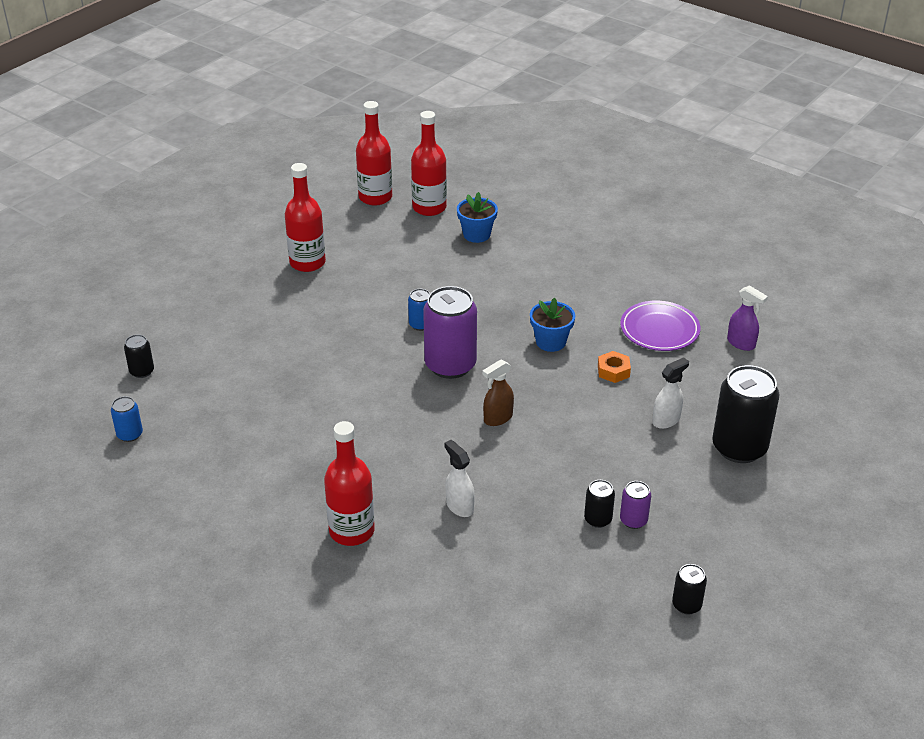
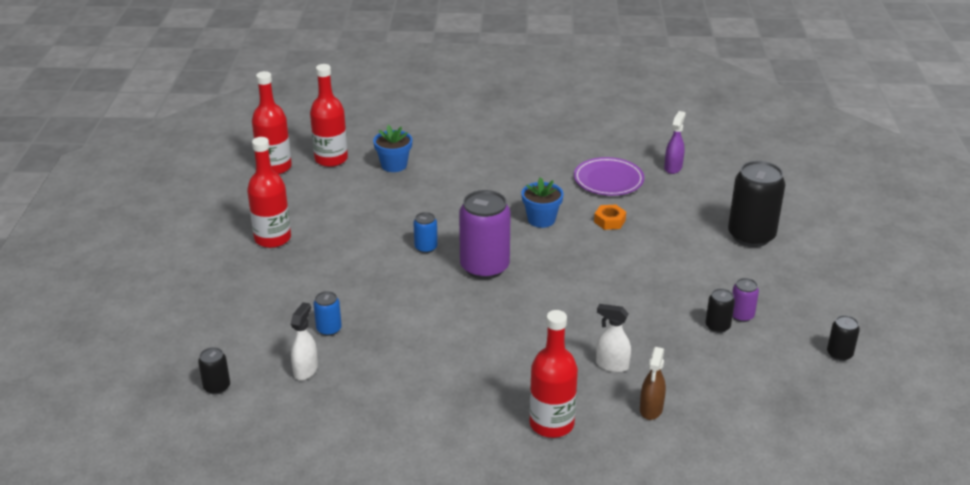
camera: 35 degrees left, 5 degrees down
(130, 434) = (267, 443): blue can -> blue can (329, 329)
(497, 418) = (565, 290): brown spray bottle -> brown spray bottle (651, 409)
(666, 420) = (684, 239): white spray bottle -> white spray bottle (306, 370)
(741, 343) = (673, 167): purple spray bottle -> purple spray bottle turned 75 degrees counterclockwise

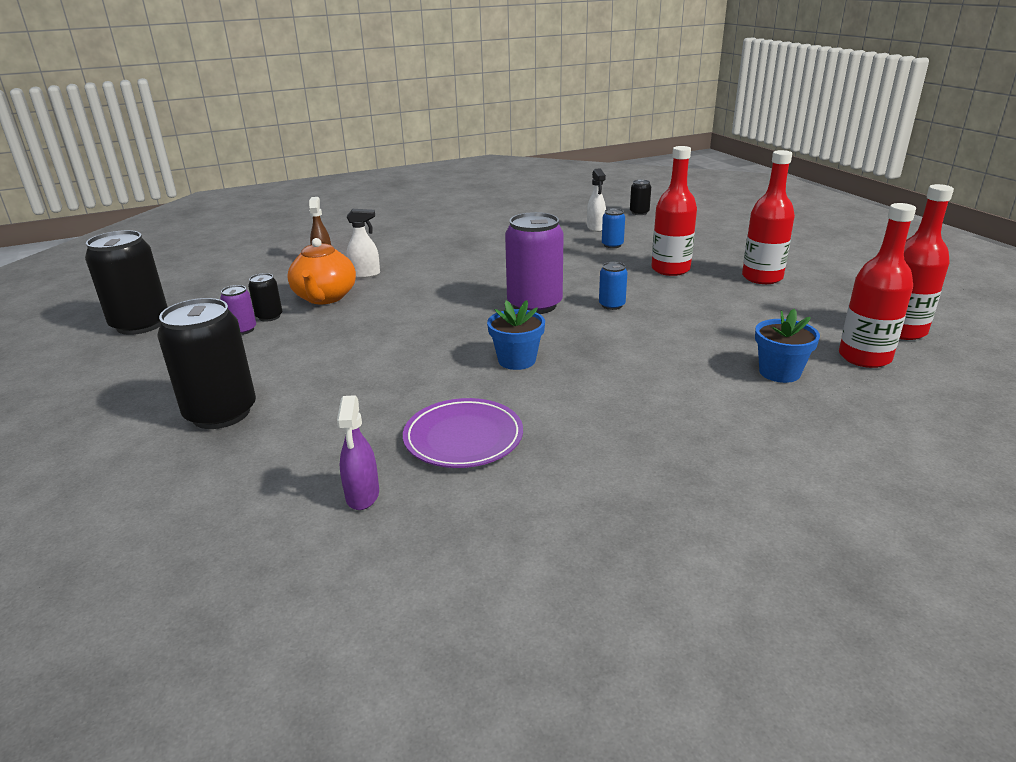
camera: 155 degrees right, 5 degrees down
(551, 424) = (396, 242): red bottle -> red bottle (670, 269)
(609, 221) = (428, 381): orange nut -> none
(662, 338) = (325, 297): none -> orange teapot
(839, 354) = (140, 324): black can -> black can, size x2.10

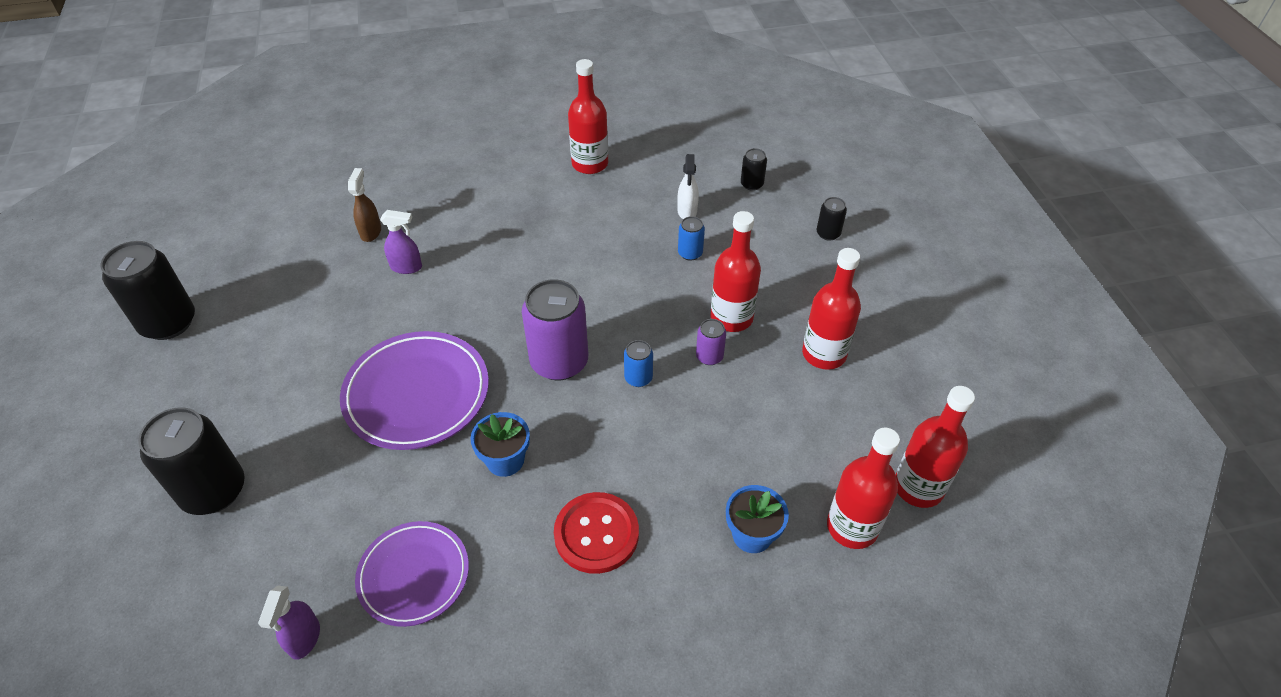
camera: 10 degrees right, 20 degrees up
(242, 330) = (261, 352): purple can -> purple can (709, 356)
(269, 316) = (292, 332): black can -> black can (828, 233)
(325, 297) = (354, 306): orange teapot -> none
(365, 274) = (406, 267): white spray bottle -> purple spray bottle
(409, 335) = (417, 394): none -> purple plate
(500, 216) = (590, 164): none -> red bottle
(633, 390) = (596, 534): none -> red button

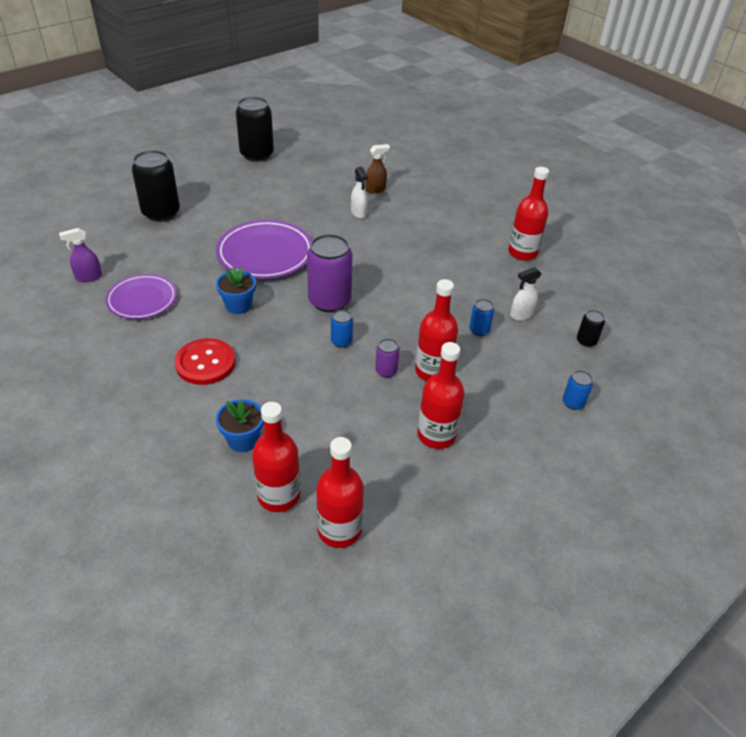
camera: 60 degrees right, 5 degrees down
(406, 267) = (359, 213): purple spray bottle -> white spray bottle
(828, 233) = (573, 402): black can -> blue can

